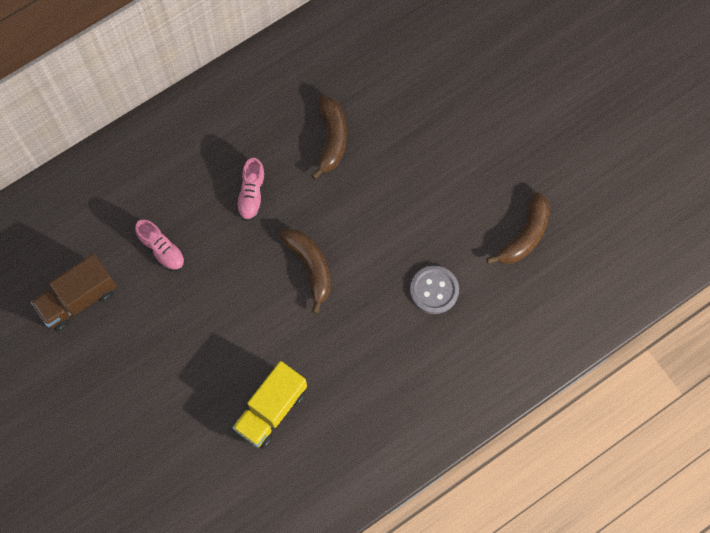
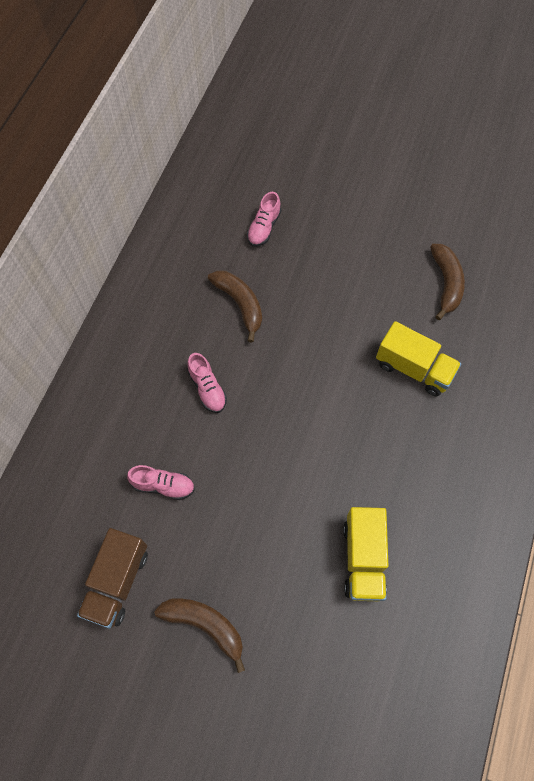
camera: 35 degrees left, 5 degrees down
(310, 267) = (302, 416): brown banana -> brown banana (205, 625)
(404, 82) = (264, 228): none -> pink shoe
(434, 290) = (413, 368): grey button -> yellow truck

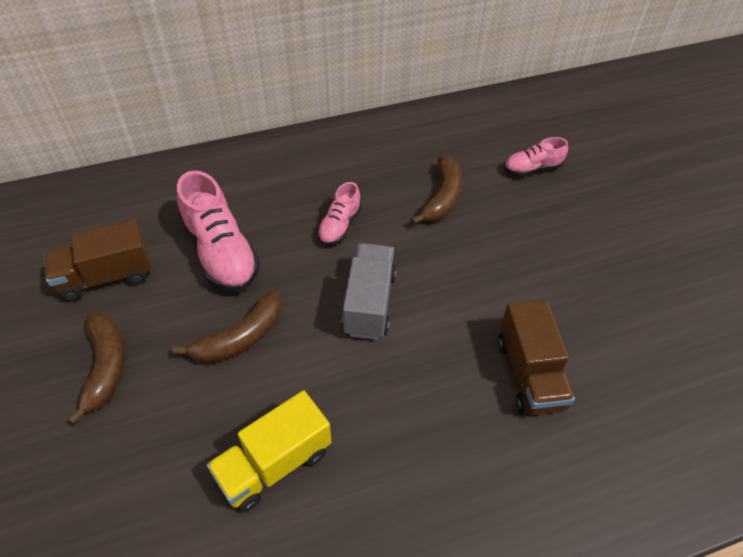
camera: 50 degrees right, 15 degrees down
(163, 485) = (221, 252): pink shoe -> pink shoe, size x1.80
(290, 419) = (369, 303): none -> grey truck
(413, 368) = (529, 373): yellow truck -> brown truck
(446, 284) = (656, 342): brown banana -> brown banana (240, 338)

